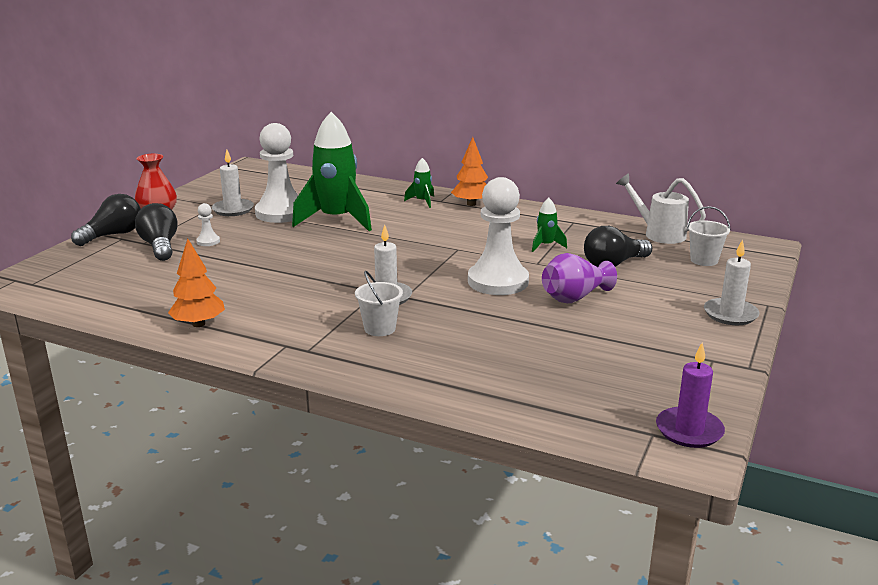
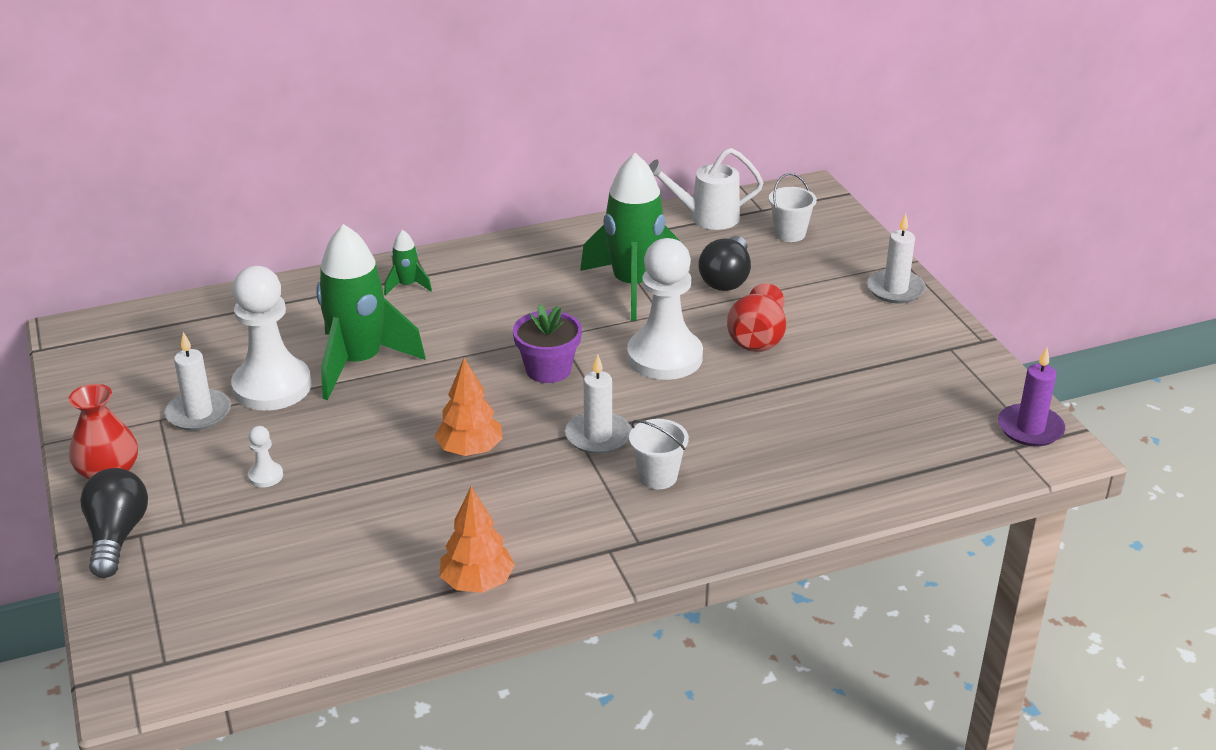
camera: 45 degrees left, 10 degrees up
(160, 246) = (218, 516): black light bulb -> none
(421, 259) = (548, 369): none -> purple flower pot
(471, 204) = (467, 263): orange tree -> orange tree (470, 450)
(546, 245) = (633, 286): green rocket -> green rocket, size x2.29
(574, 297) = (757, 339): purple vase -> red vase

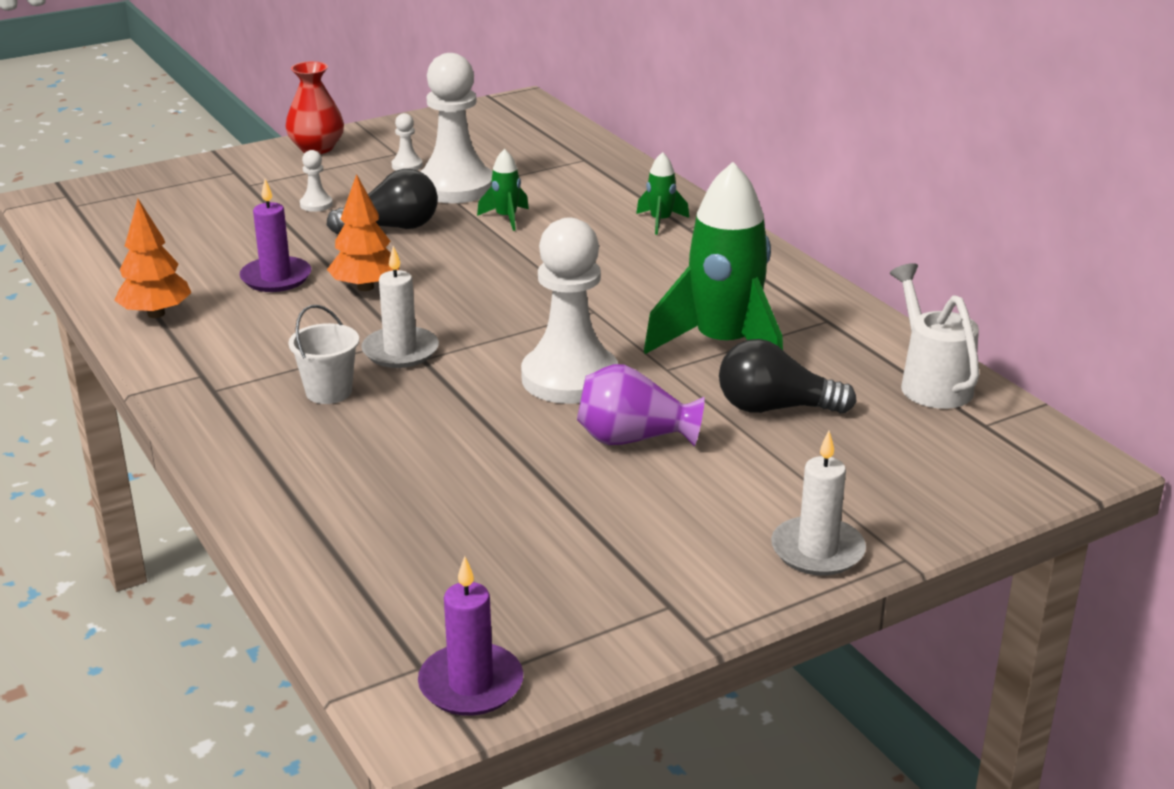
camera: 80 degrees right, 5 degrees down
(117, 536) = (232, 164): black light bulb -> black light bulb (392, 227)
(199, 413) = (407, 166): white candle -> white pawn
(359, 363) = (506, 218): green rocket -> green rocket, size x0.44
(428, 504) = (276, 278): none -> purple candle
(548, 369) = (522, 312): purple flower pot -> none
(757, 339) = (633, 439): red vase -> purple vase
(789, 234) = (929, 451): white bucket -> none

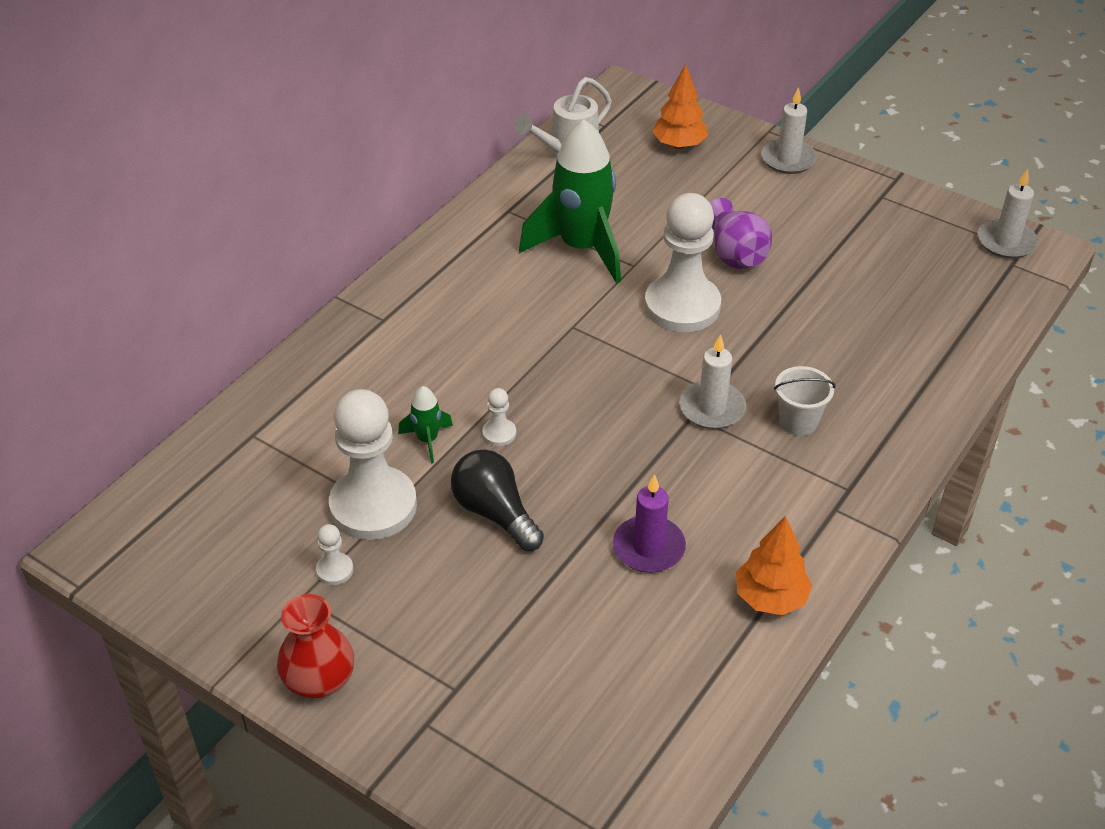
camera: 115 degrees left, 15 degrees up
(316, 204) = (475, 599): white pawn -> white pawn (499, 433)
(365, 287) = (624, 477): orange tree -> orange tree (679, 145)
(471, 684) = (1006, 242): purple candle -> white candle
(660, 221) = (380, 339): green rocket -> none
(775, 408) = (649, 206): black light bulb -> none

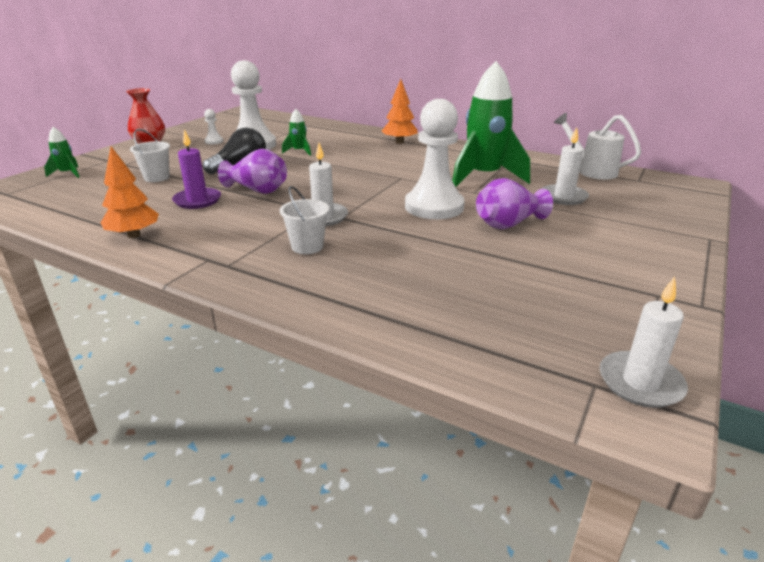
camera: 85 degrees right, 15 degrees down
(499, 433) = (302, 164): white pawn -> none
(500, 769) = (67, 173): none -> green rocket
(539, 621) = (157, 177): none -> white bucket
(611, 481) = (257, 190): none -> purple vase
(679, 145) = (642, 203): orange tree -> orange tree (399, 142)
(788, 159) = (671, 247): white candle -> white candle (563, 197)

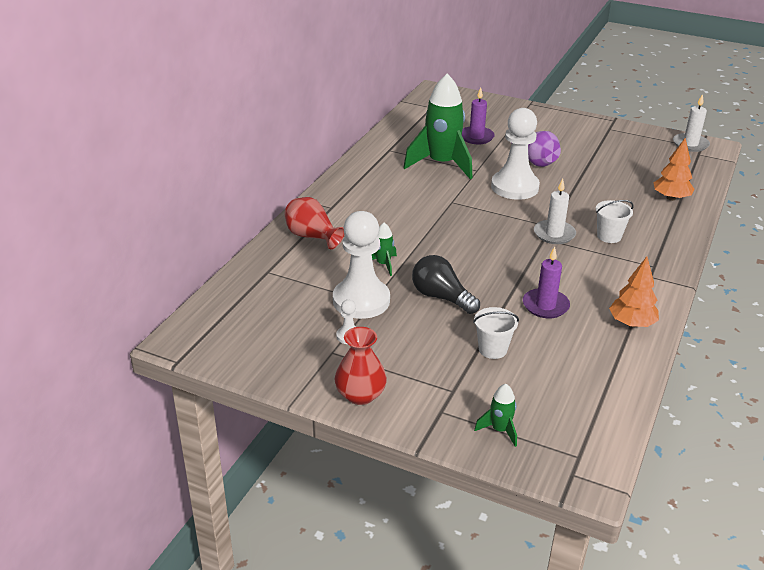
camera: 95 degrees left, 5 degrees up
(257, 190) = (508, 275): purple vase -> none
(349, 134) = (312, 237): none -> red vase
(399, 142) = (341, 204): orange tree -> orange tree (671, 198)
(563, 197) = (476, 137): white candle -> purple candle
(592, 171) = (414, 120): white watering can -> none

